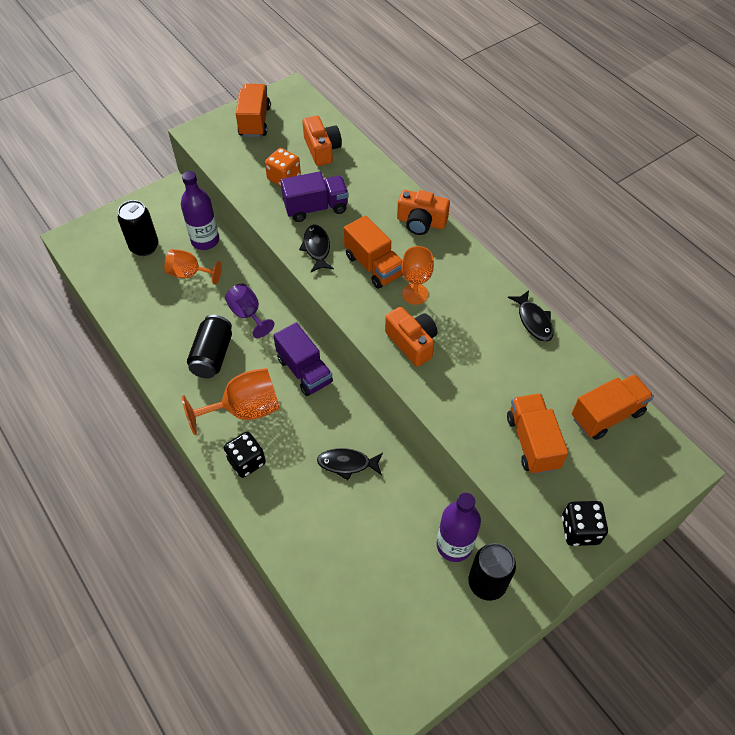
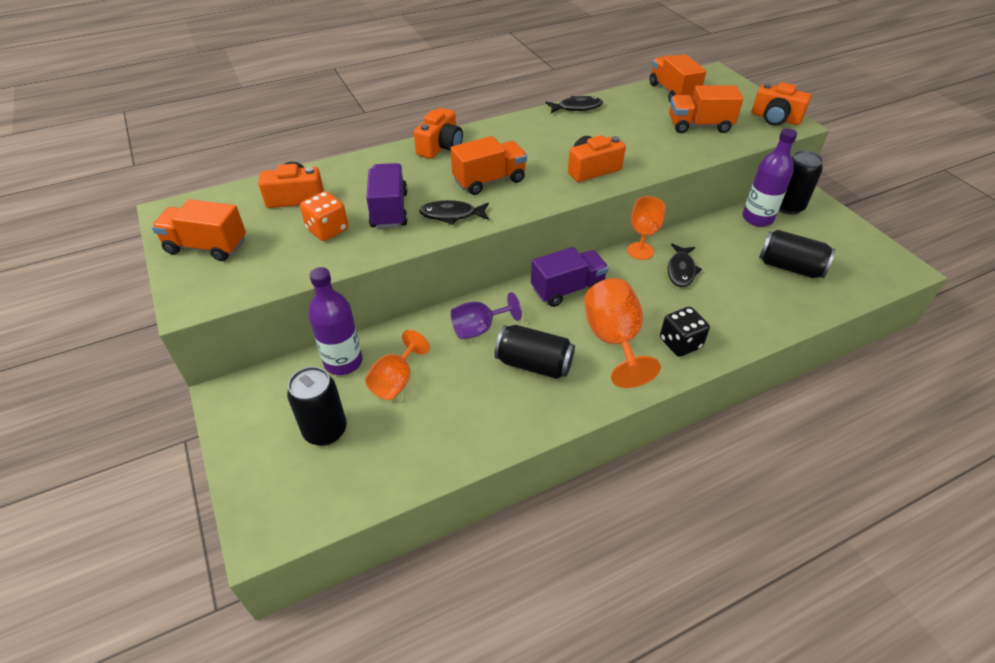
camera: 80 degrees left, 10 degrees down
(371, 571) = (790, 267): none -> black can
(415, 294) = (533, 161): orange goblet -> orange goblet (640, 251)
(580, 530) = (775, 118): black dice -> orange camera

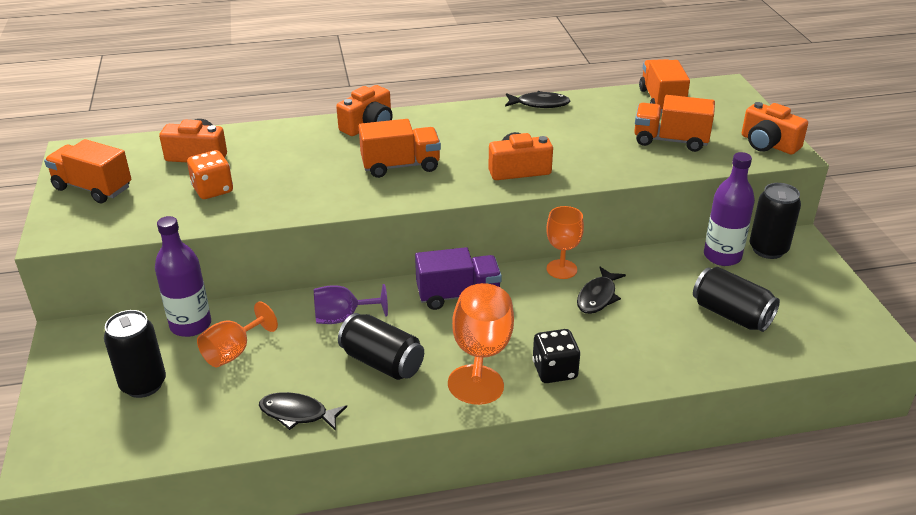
camera: 15 degrees right, 10 degrees down
(389, 210) = (282, 180): purple truck -> none
(451, 215) = (343, 193): black fish -> black fish (297, 414)

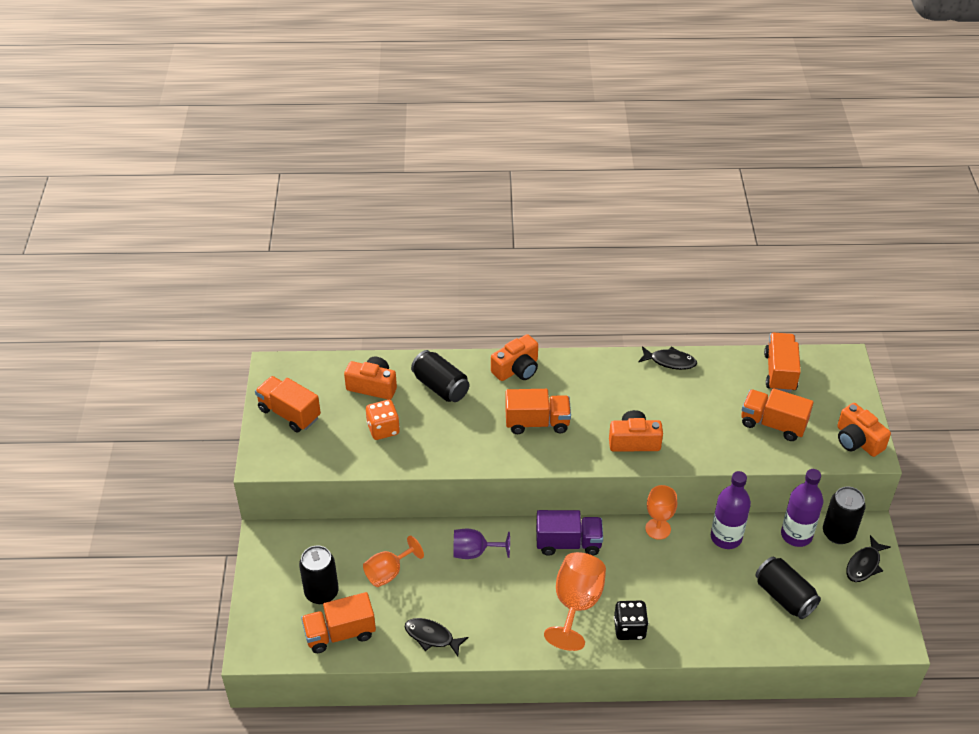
camera: 10 degrees right, 10 degrees up
(170, 427) = (340, 633): none -> orange truck
(190, 325) = (357, 541): purple bottle -> purple bottle (726, 537)
(382, 362) = (499, 600): black can -> black can (440, 387)
(598, 297) = (680, 562): black fish -> black fish (864, 565)

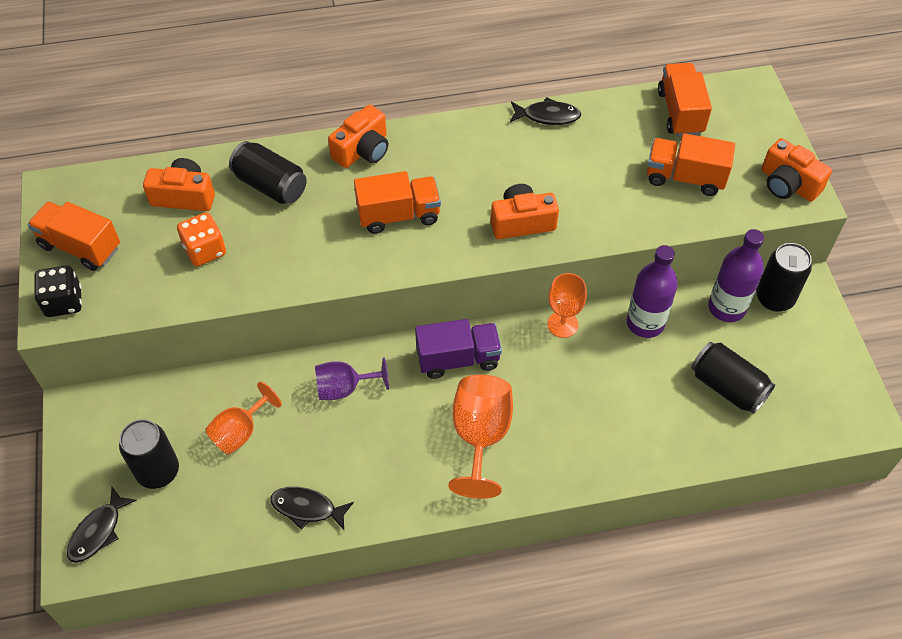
camera: 10 degrees left, 10 degrees up
(340, 633) = (189, 523): orange truck -> none
(629, 628) = (550, 457): black dice -> black dice (64, 302)
(864, 565) = (812, 333): black fish -> black fish (98, 531)

